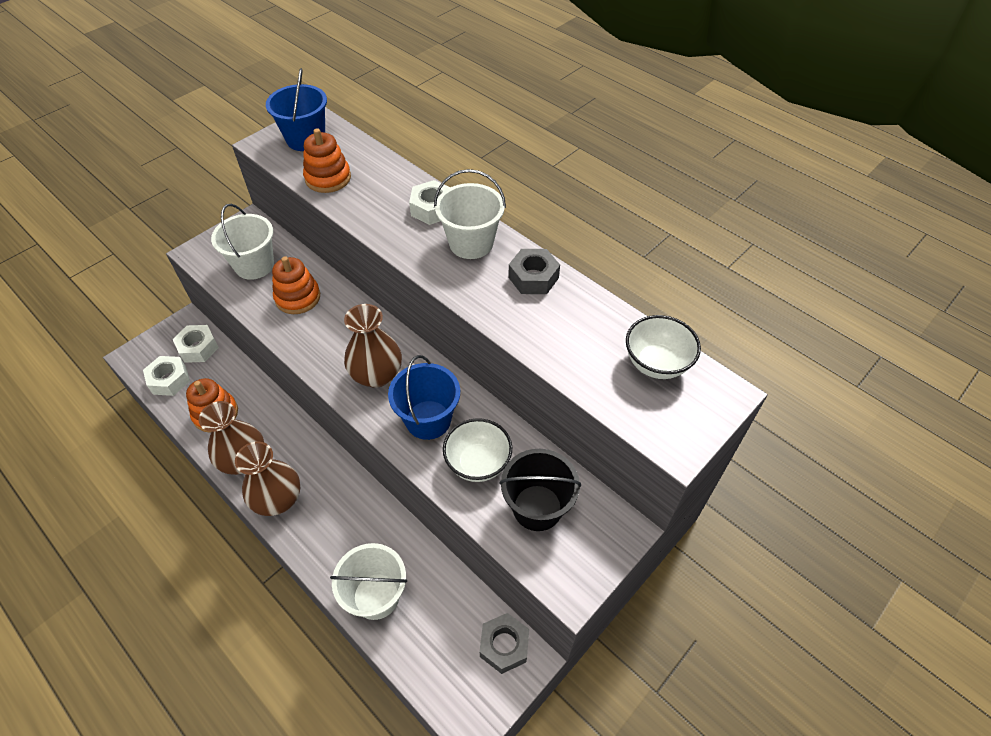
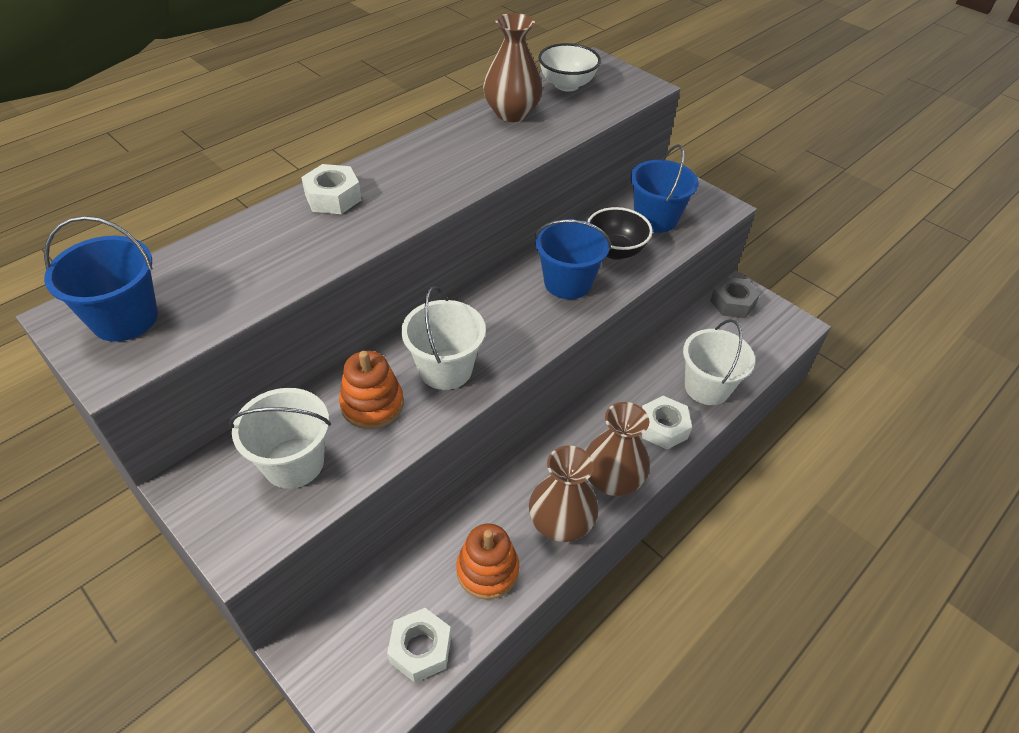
camera: 90 degrees left, 5 degrees down
(198, 348) = (362, 618): white nut -> white nut (663, 428)
(328, 178) = (236, 289): orange stacking toy -> none
(376, 375) = (508, 322): brown vase -> brown vase (512, 113)
(471, 243) = (400, 172): white bucket -> white bucket (445, 369)
(478, 463) = (615, 251): white bowl -> black bowl
(533, 277) = (459, 136): grey nut -> none
(537, 507) = (655, 219): black bucket -> blue bucket

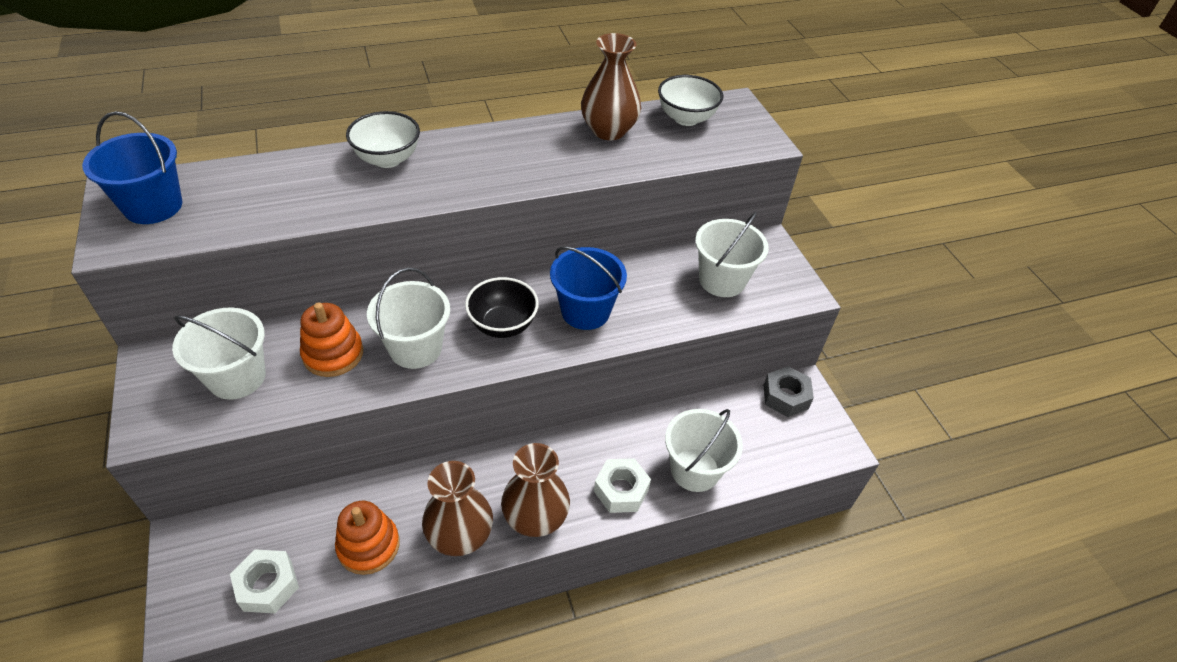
camera: 25 degrees right, 0 degrees up
(333, 197) = (387, 159): white nut -> white bowl
(615, 251) = (655, 297): black bowl -> black bowl (503, 325)
(655, 219) = (722, 280): blue bucket -> white bucket

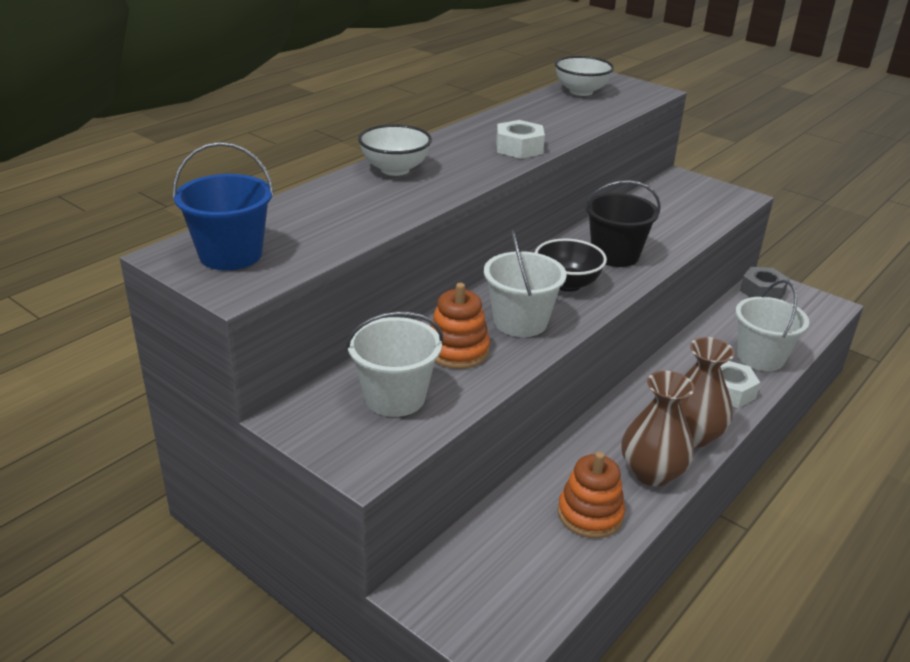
camera: 30 degrees left, 15 degrees down
(268, 585) = (542, 583): white nut -> white nut (519, 148)
(585, 311) = (615, 255): blue bucket -> black bucket
(608, 130) = (538, 111): brown vase -> none
(722, 280) = (681, 207): white bucket -> none

